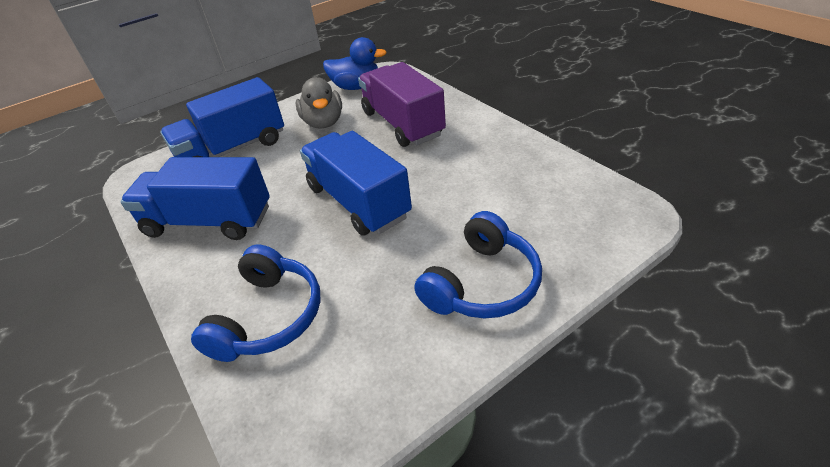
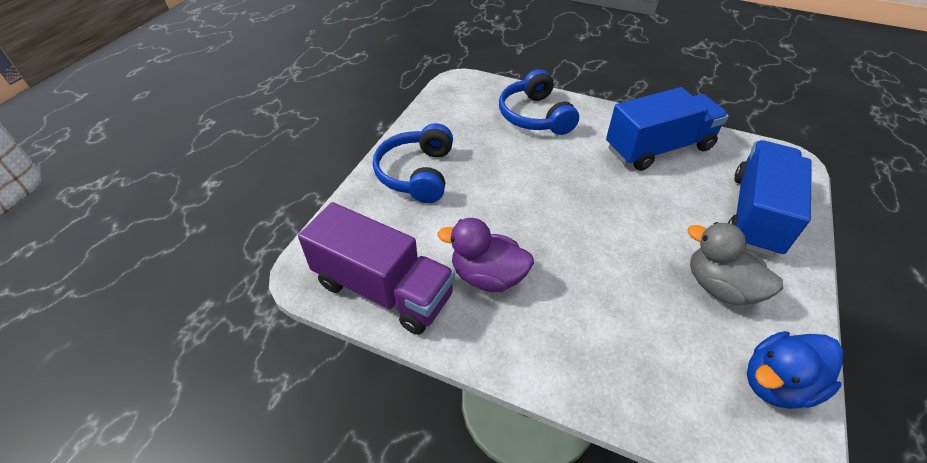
camera: 145 degrees right, 5 degrees up
(358, 202) = (562, 202): blue truck -> none
(402, 124) = (624, 320): purple truck -> purple truck (383, 289)
(474, 168) = (487, 276): none -> purple duck

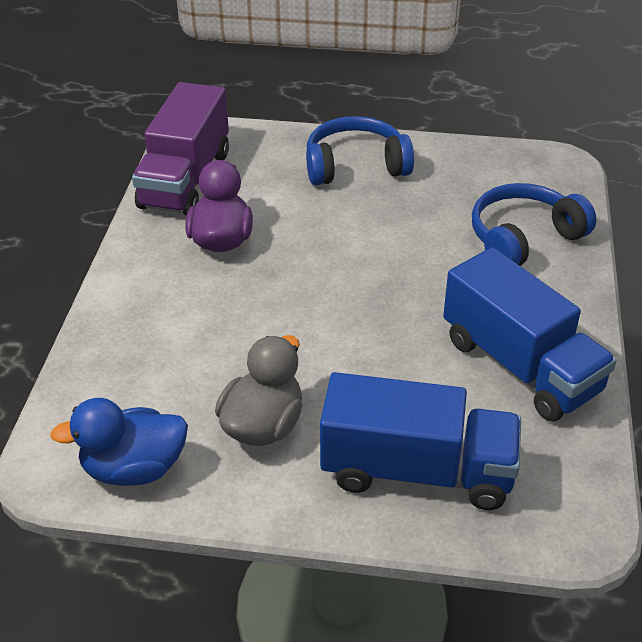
camera: 75 degrees right, 5 degrees down
(777, 384) = (134, 468): blue duck -> blue duck turned 60 degrees counterclockwise

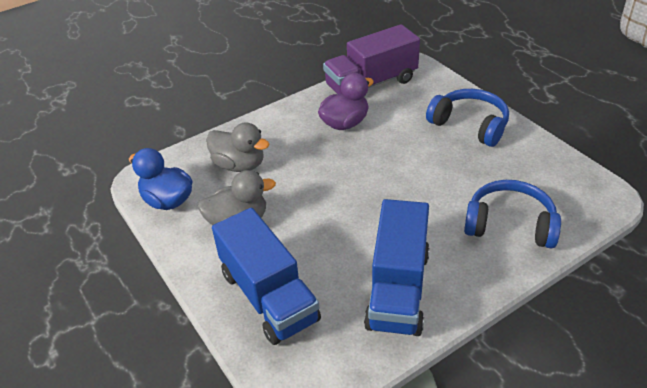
camera: 50 degrees right, 0 degrees up
(164, 365) = (239, 165): none -> grey duck

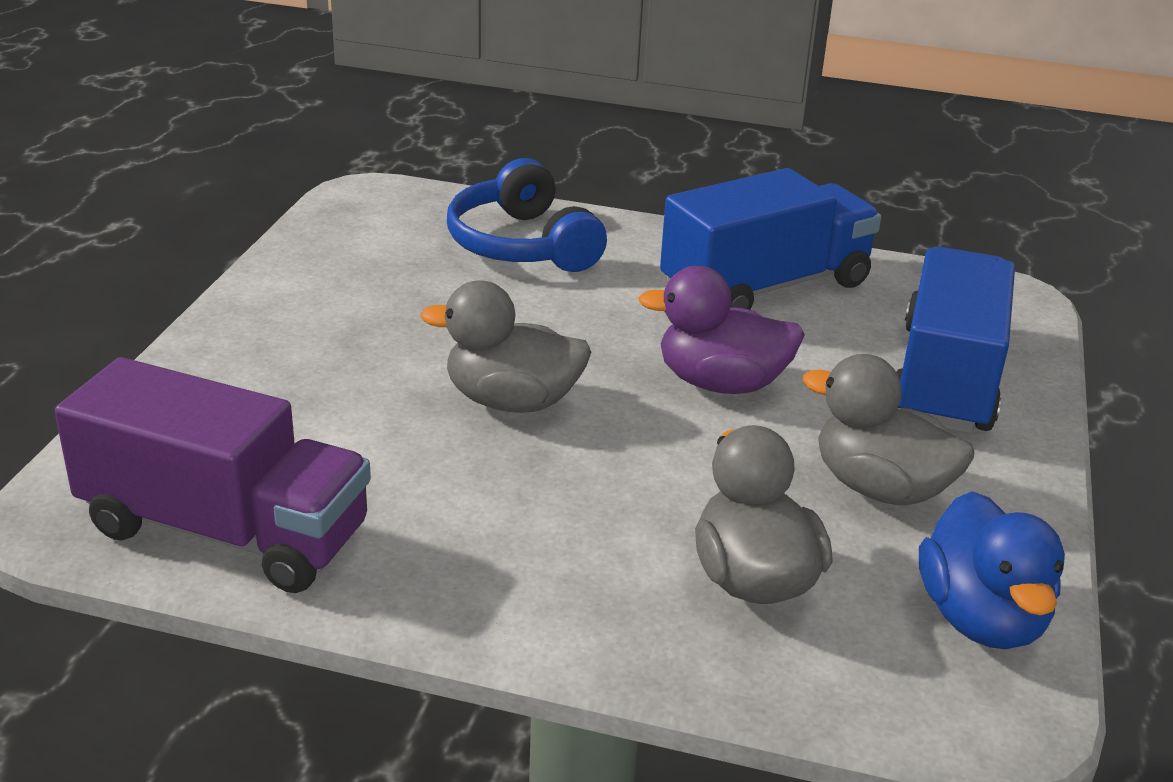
camera: 135 degrees left, 10 degrees down
(345, 123) = (437, 498): purple duck -> purple duck (721, 383)
(381, 161) = (512, 401): none -> grey duck
(469, 125) = (284, 345): blue headphones -> none

